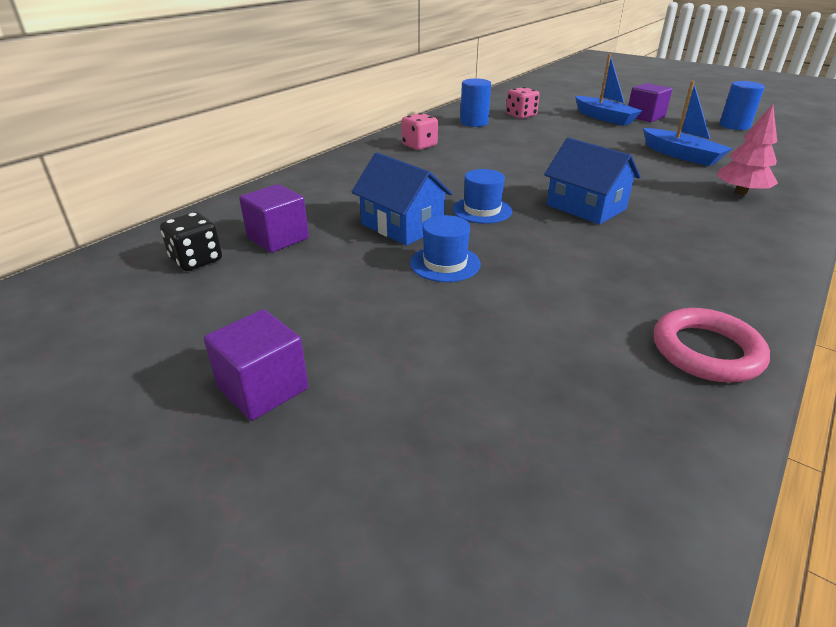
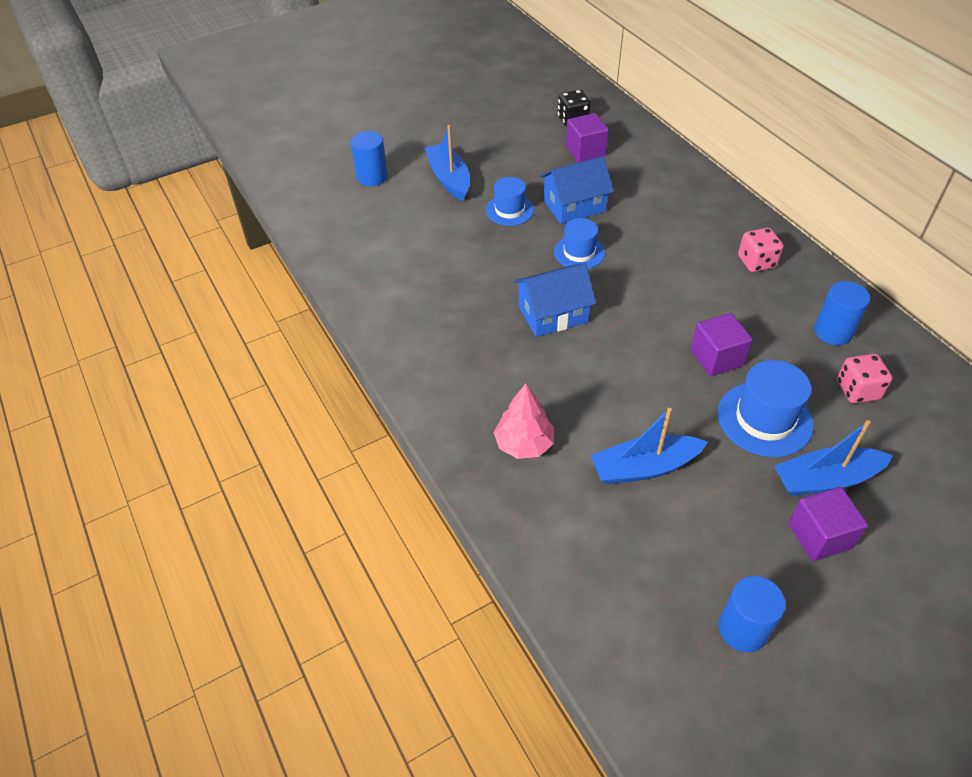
camera: 115 degrees right, 15 degrees up
(263, 388) = (440, 131): purple cube -> purple cube (716, 358)
(409, 333) = (449, 179): none -> blue boat
(468, 433) = (372, 177): none -> blue cylinder
(582, 132) = (764, 419): none -> blue hat
(706, 351) = (359, 274): pink ring -> none

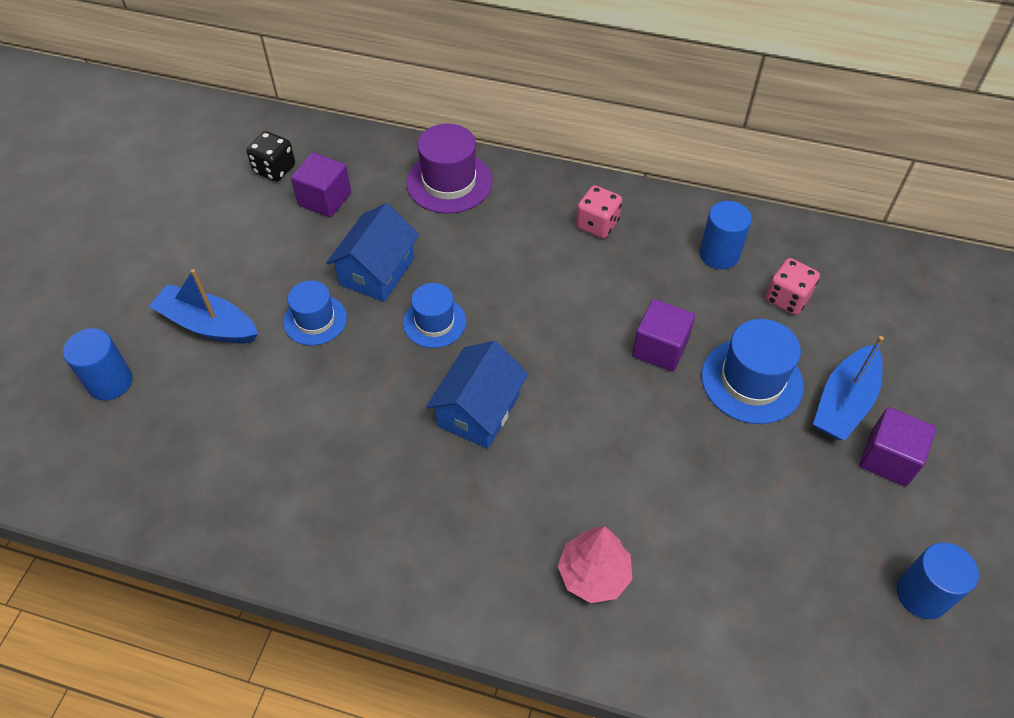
camera: 45 degrees left, 5 degrees up
(644, 467) = (712, 509): blue boat -> none
(677, 183) = (449, 182): none -> purple hat

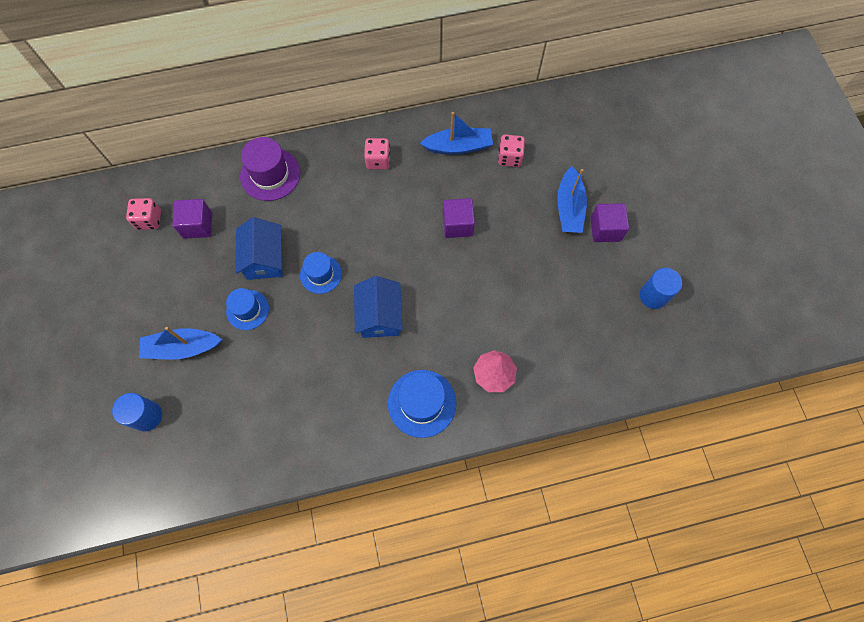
camera: 30 degrees left, 15 degrees up
(274, 169) = (149, 220): black dice -> pink dice
(719, 254) = (458, 147): blue cylinder -> blue boat
(751, 381) = (516, 219): blue hat -> blue hat (422, 403)

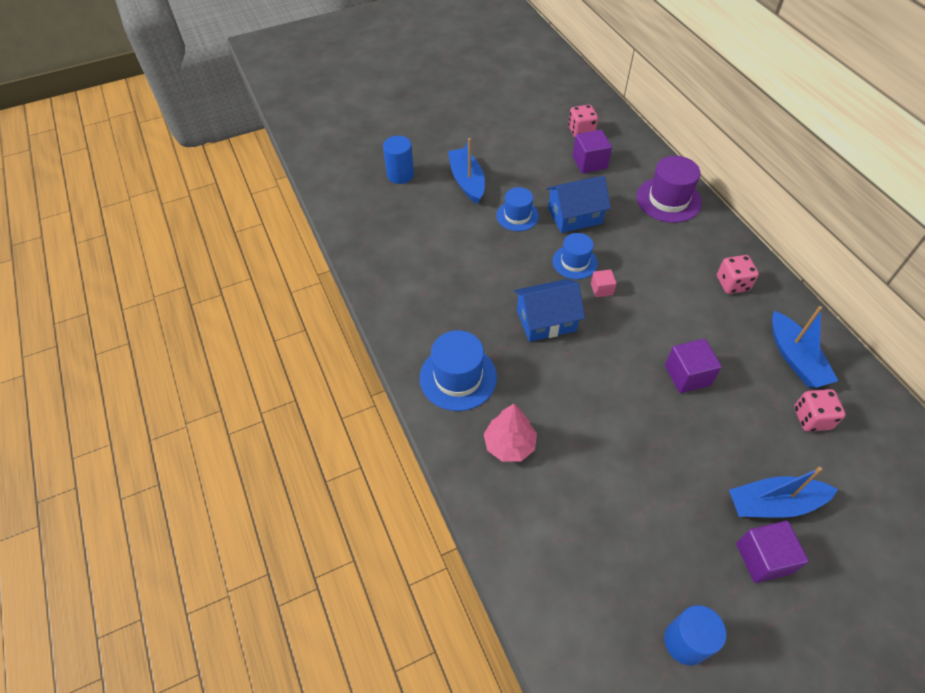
camera: 80 degrees right, 15 degrees down
(357, 261) = (601, 289): none -> pink cube

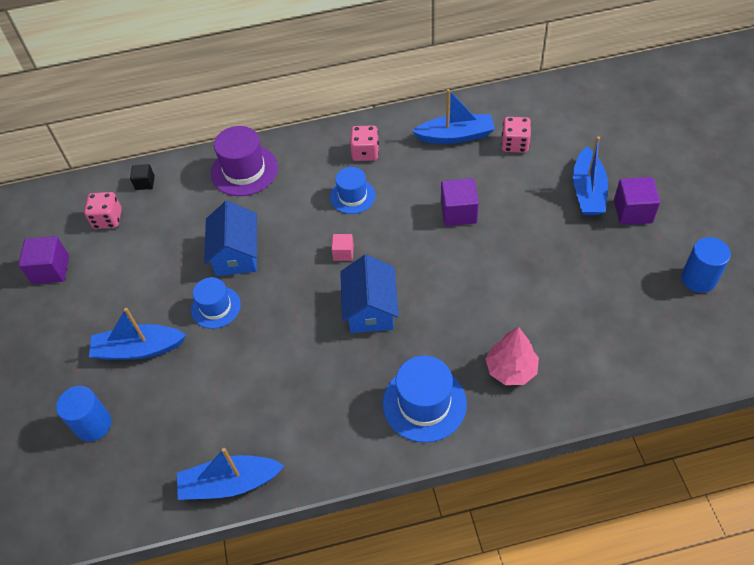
camera: 75 degrees left, 0 degrees up
(366, 261) = (230, 483): none -> blue boat
(574, 262) = (301, 268): blue hat -> blue hat (352, 196)
(589, 162) = (162, 223): purple cube -> purple cube (51, 270)
(627, 141) = (145, 183): none -> black cube

